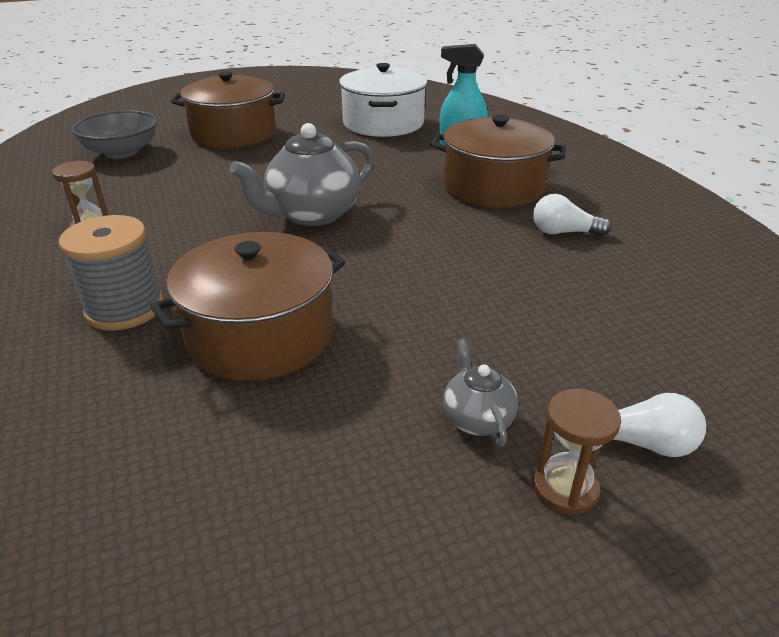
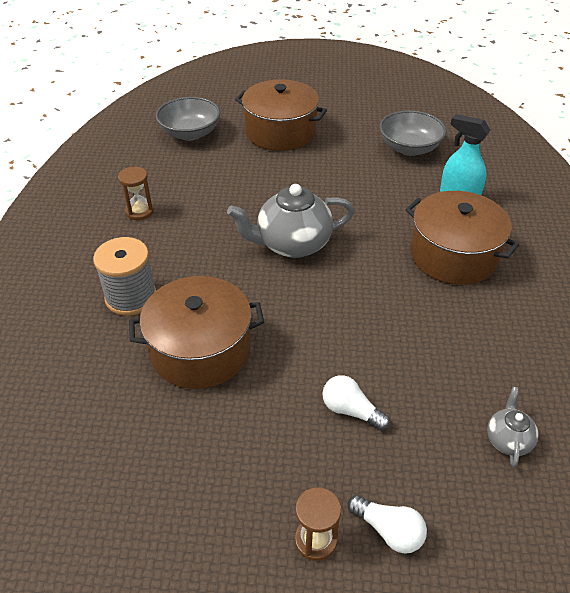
camera: 25 degrees right, 10 degrees up
(383, 123) = (409, 148): white pot -> grey bowl
(477, 419) = (296, 468): grey teapot -> grey teapot (508, 440)
(563, 232) = (476, 325): white light bulb -> white light bulb (351, 411)

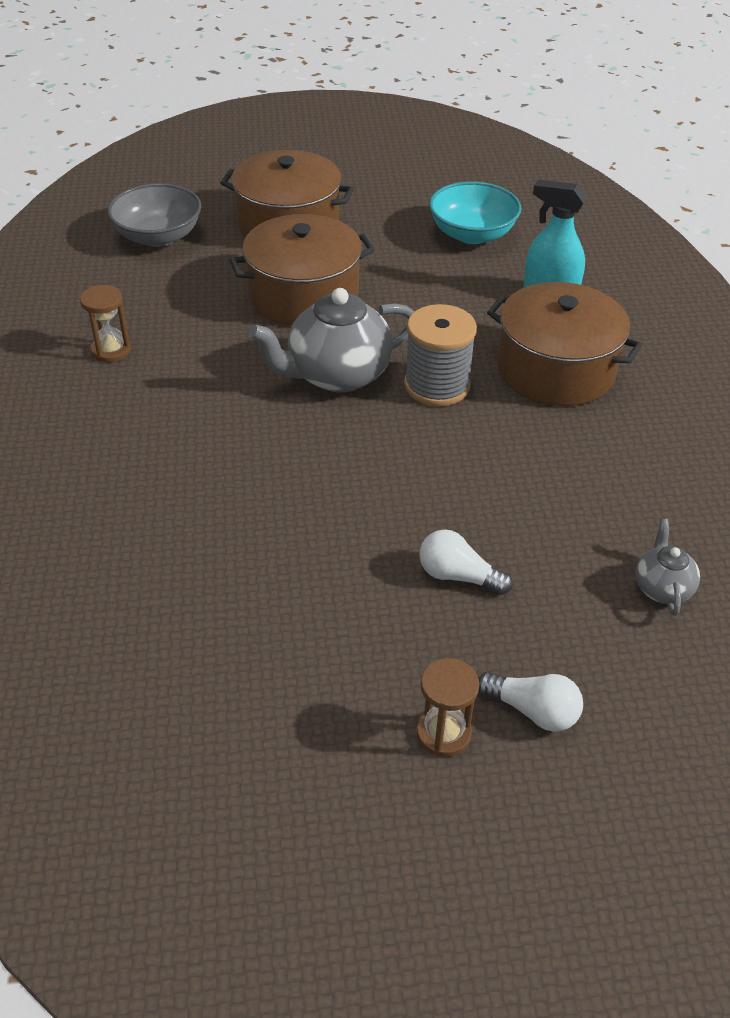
camera: 10 degrees left, 0 degrees up
(131, 297) = (127, 465): grey spool -> grey spool (437, 385)
(200, 350) = (241, 523): brown pot -> brown pot (303, 295)
(409, 148) = (472, 234): grey bowl -> turquoise bowl

